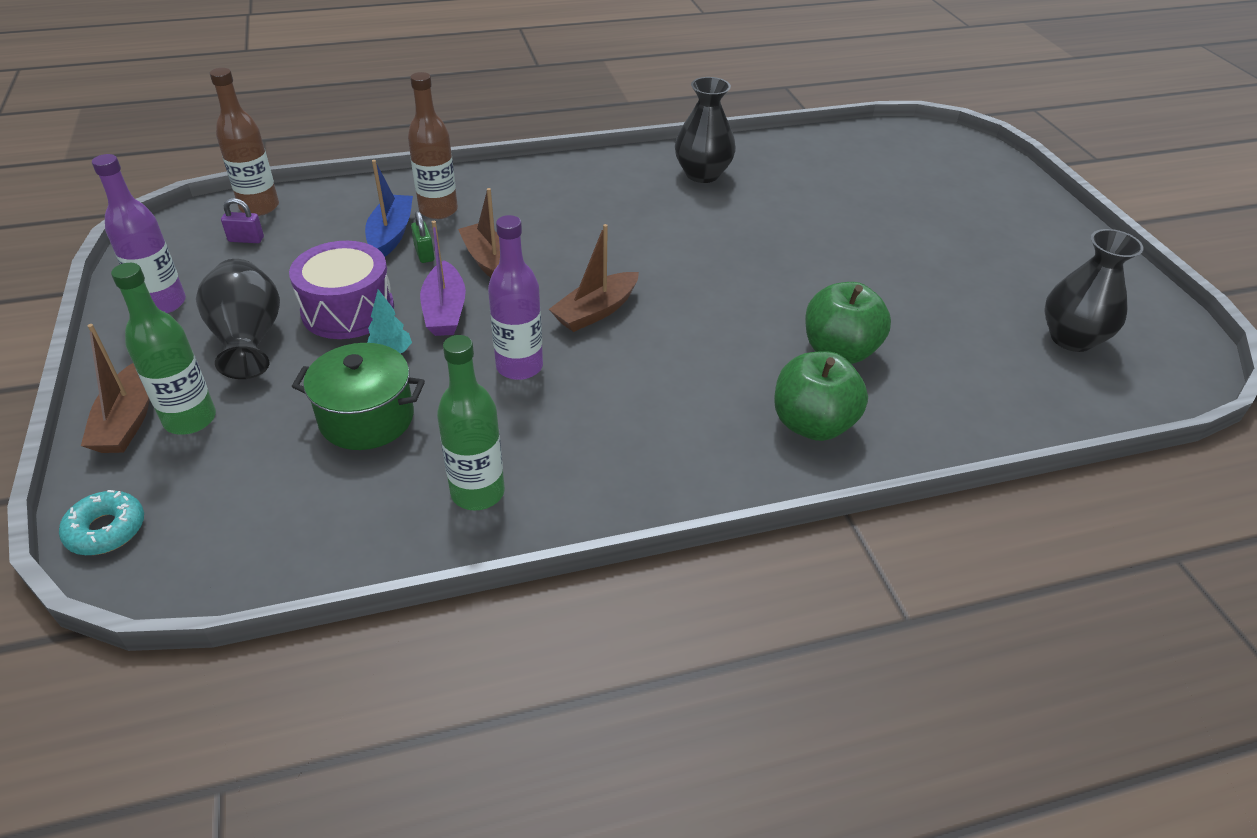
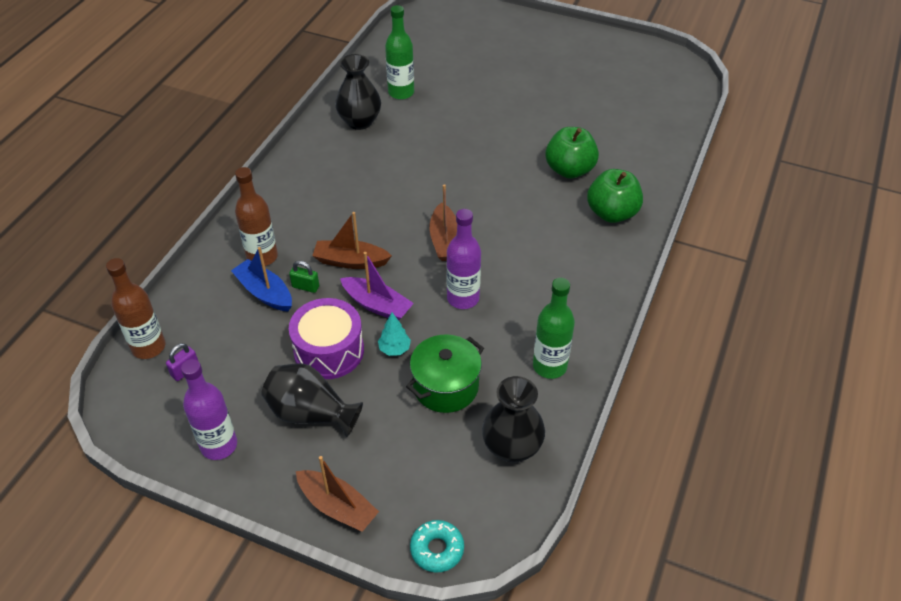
camera: 50 degrees left, 5 degrees up
(190, 419) = (367, 473): green bottle -> green bottle (401, 92)
(1071, 338) = (635, 90): black vase -> black vase (511, 447)

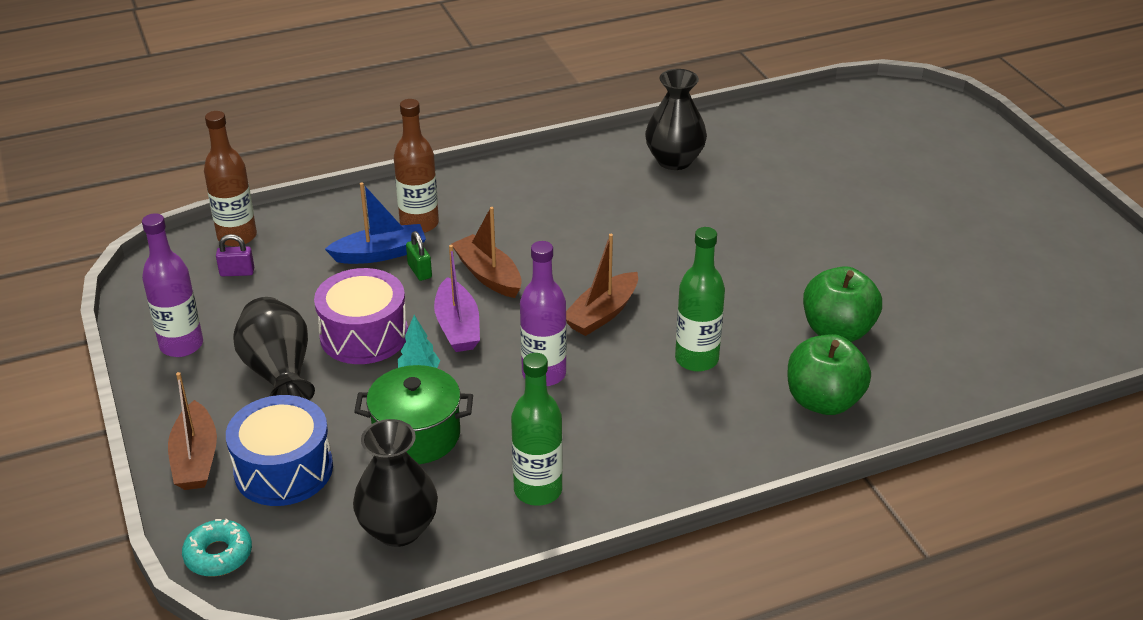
camera: 45 degrees right, 10 degrees down
(264, 292) = (380, 254): blue boat -> blue boat turned 75 degrees clockwise
(400, 468) = (283, 469): none -> blue drum
(401, 92) = (756, 156): green bottle -> green bottle (696, 359)

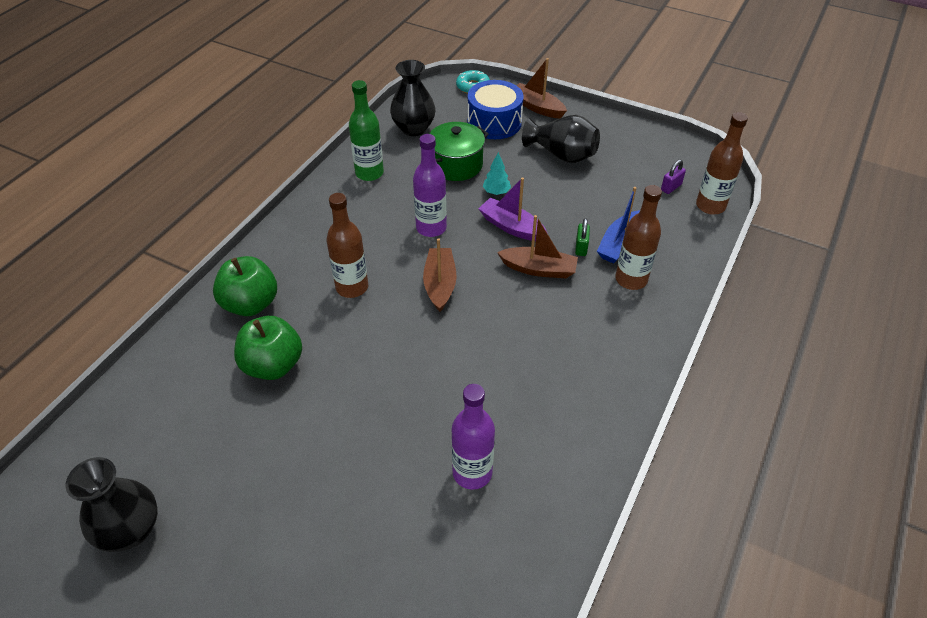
camera: 140 degrees right, 10 degrees up
(181, 345) = (627, 141): purple bottle -> purple bottle (472, 473)
(364, 335) = (552, 194): purple drum -> none
(420, 271) = (581, 247): green padlock -> green padlock turned 75 degrees clockwise
(674, 160) = (539, 471): black vase -> black vase (131, 530)
(696, 359) = (352, 287): green bottle -> brown bottle

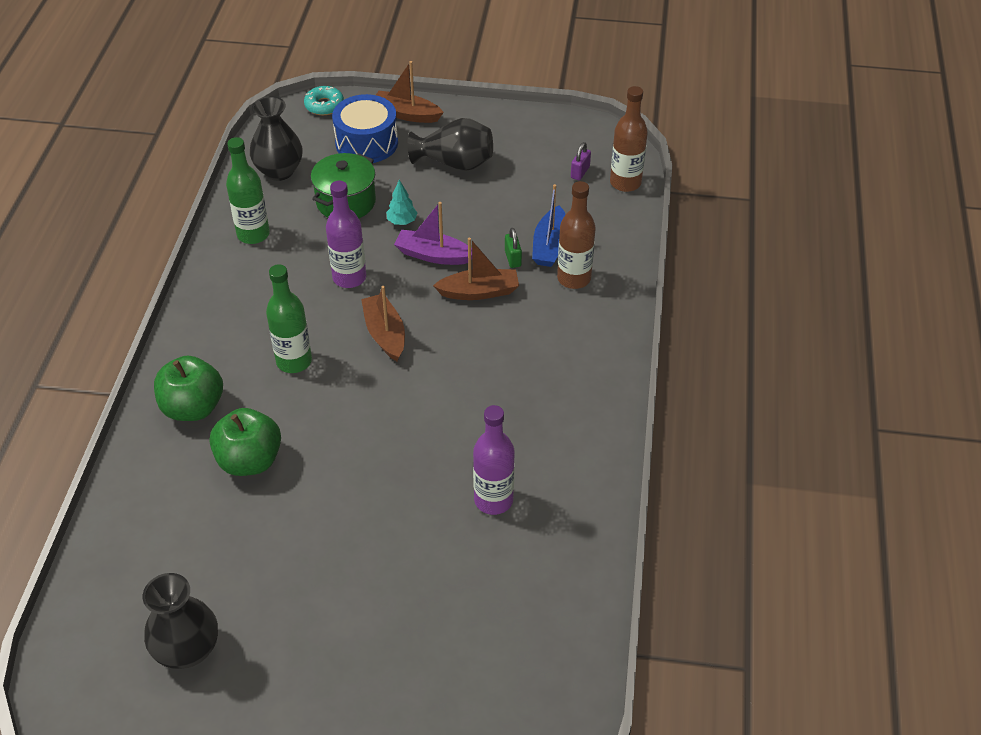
camera: 20 degrees left, 0 degrees up
(352, 287) = (294, 361): brown bottle -> green bottle

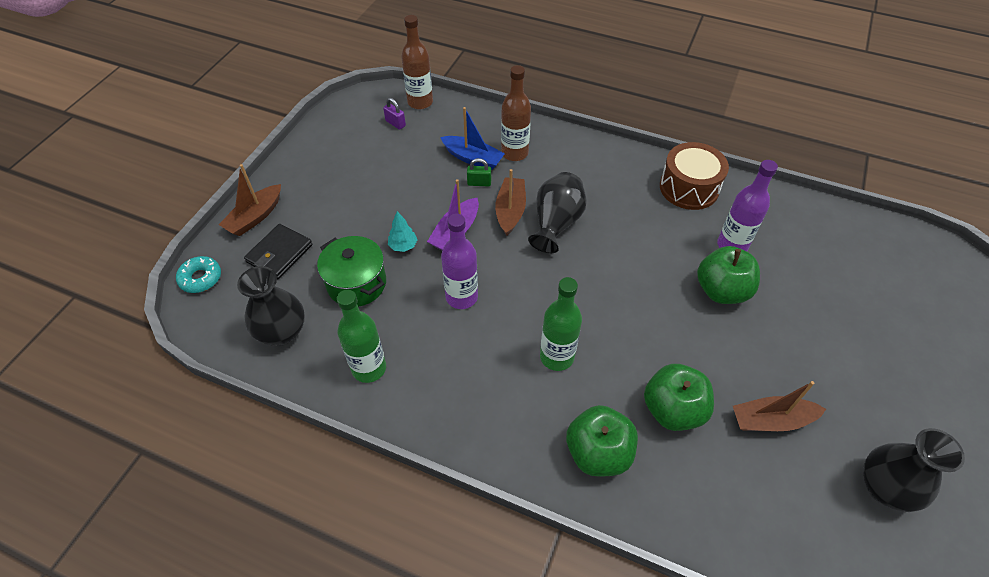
camera: 75 degrees left, 5 degrees up
(366, 143) = (279, 253): blue drum -> black wallet
(385, 334) = (541, 282): brown boat -> brown boat (771, 420)
(418, 493) = (721, 291): none -> green apple
(455, 163) = (343, 196): black vase -> black vase (556, 224)
(579, 450) = (689, 188): none -> brown drum

